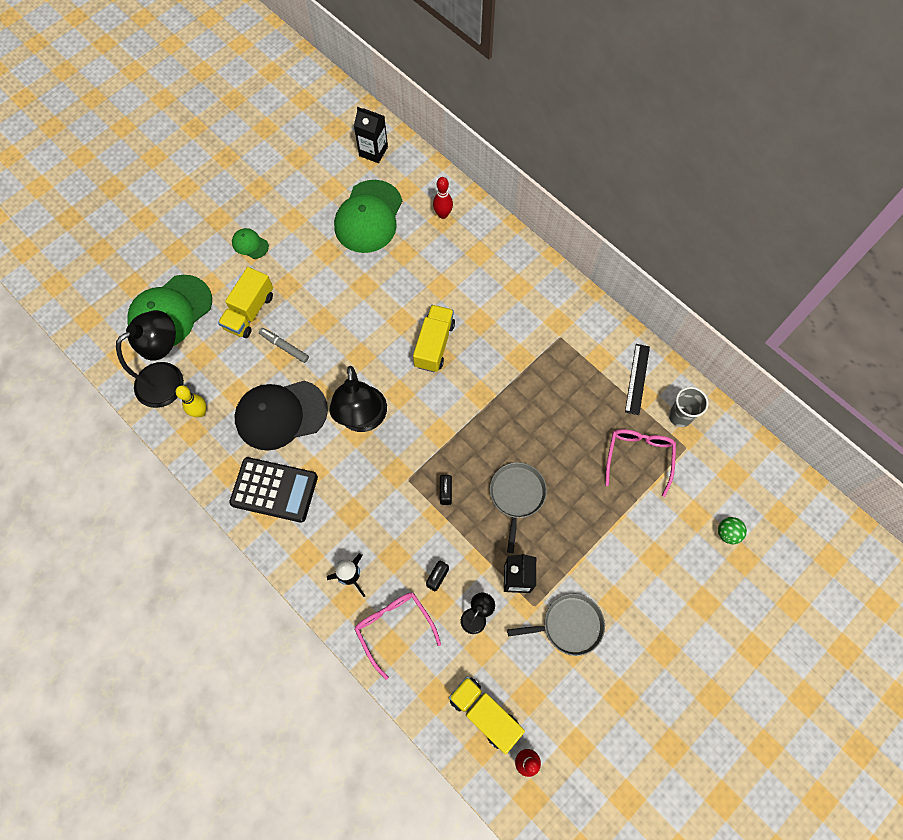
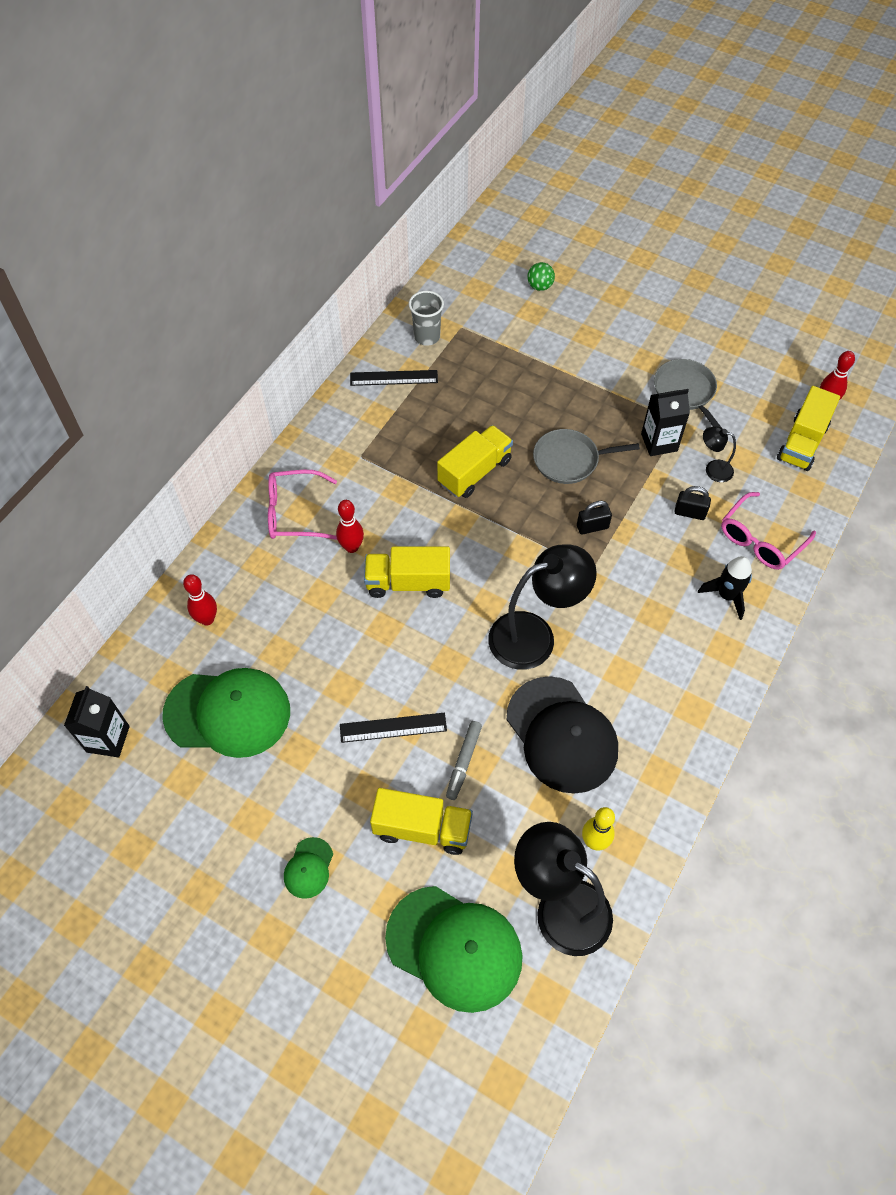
camera: 105 degrees left, 10 degrees down
(274, 490) = (662, 710): black calculator -> none
(324, 310) = (393, 727): none -> black ruler
(476, 313) = (351, 547): none -> red bowling pin
(523, 417) = (474, 472): none -> yellow truck
(638, 457) = (486, 364): pink glasses -> pink glasses (294, 513)

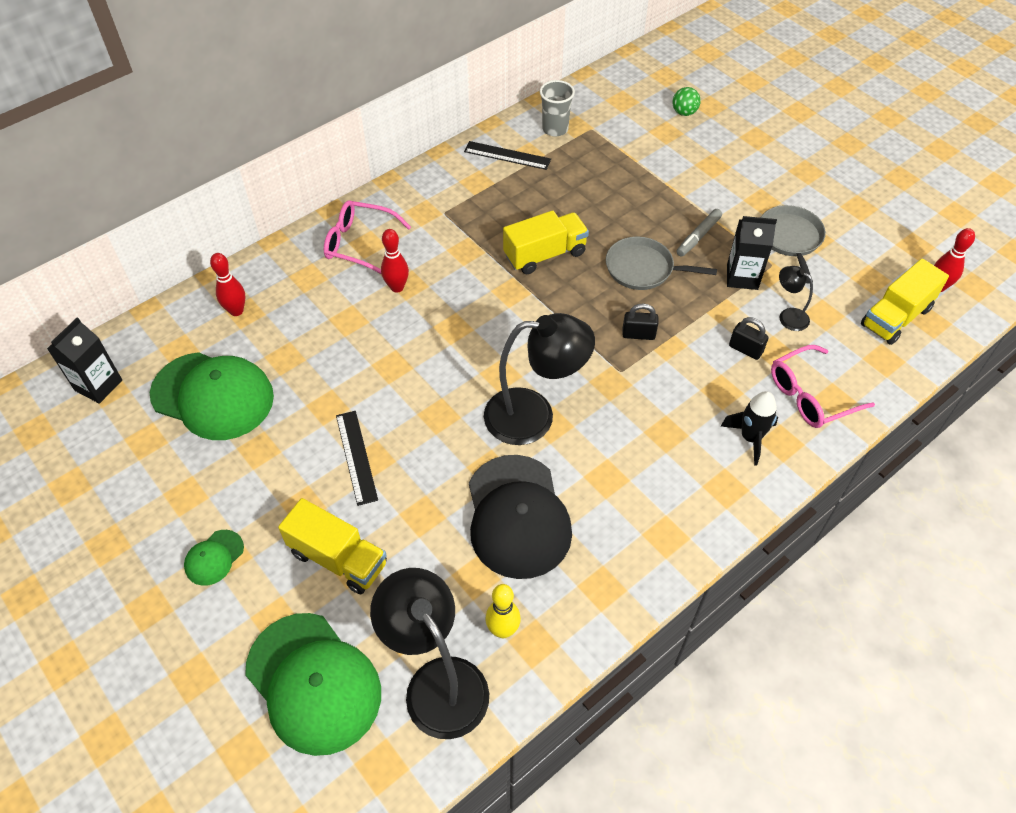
camera: 20 degrees right, 5 degrees down
(393, 727) = (356, 457): black ruler -> black ruler turned 60 degrees clockwise
(408, 582) = (434, 333): yellow truck -> none
(463, 762) = (408, 510): grey marker -> grey marker (698, 236)

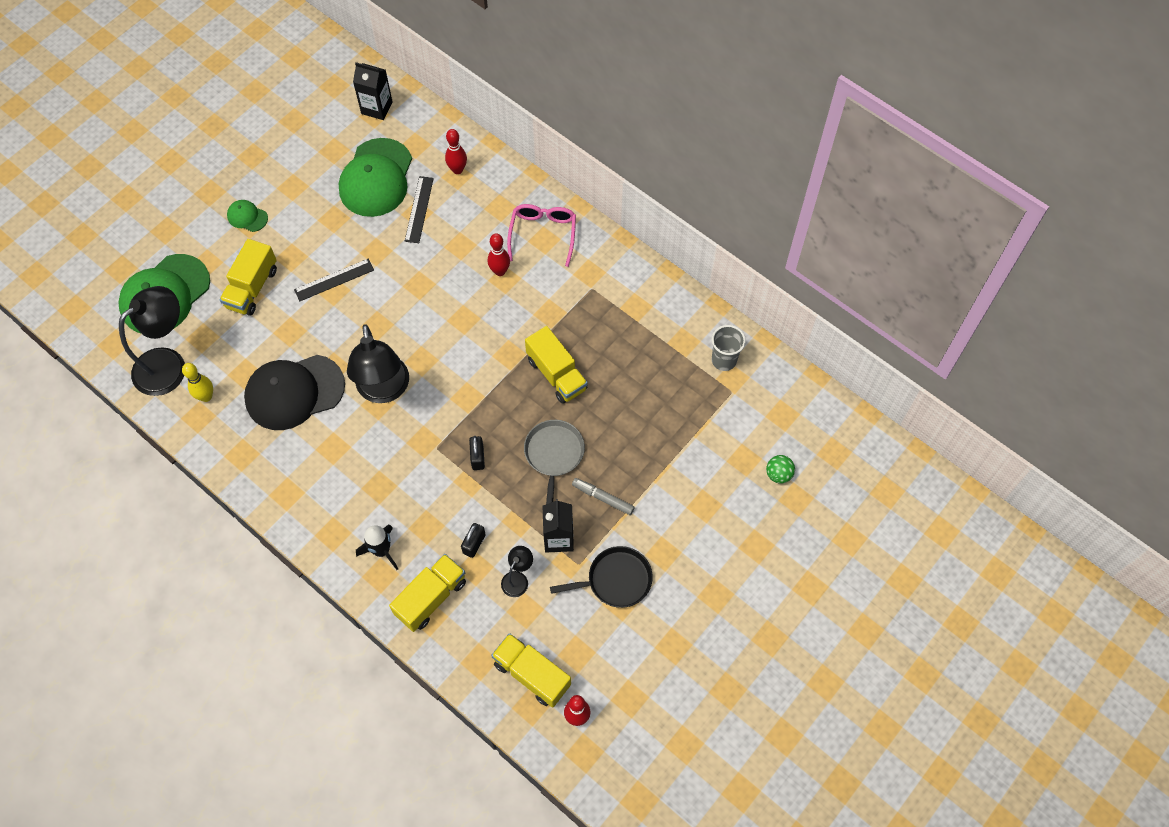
camera: 80 degrees right, 10 degrees up
(507, 155) = (676, 325): black ruler -> black ruler (419, 209)
(790, 239) = (615, 580): grey pan -> black pan
(810, 395) = (431, 598): pink glasses -> yellow truck

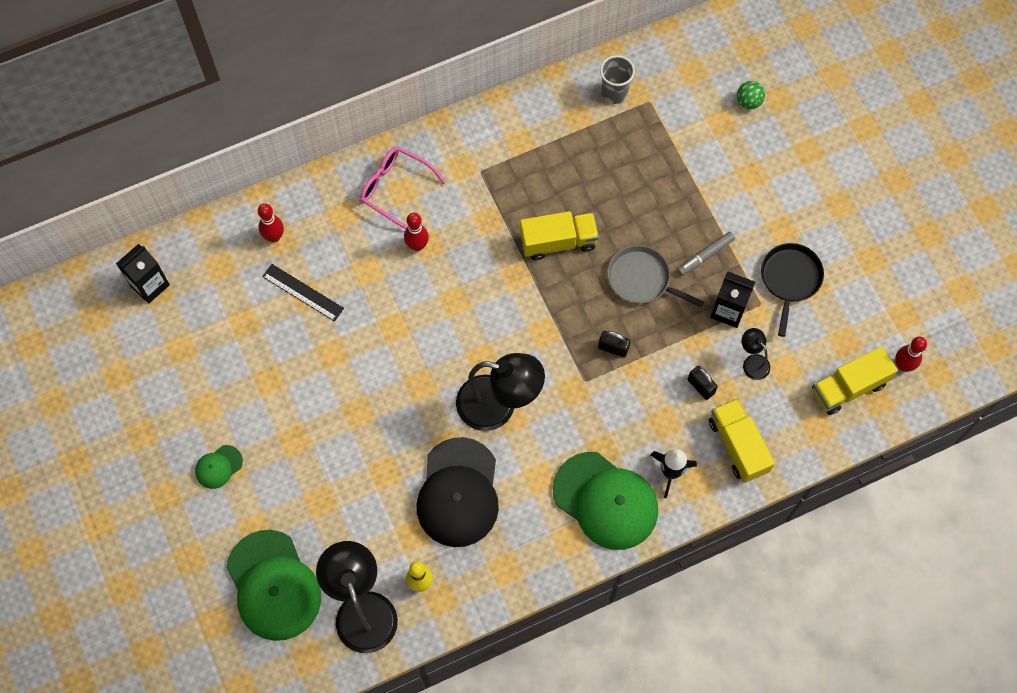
camera: 65 degrees left, 5 degrees up
(252, 288) = (311, 492): yellow truck -> none
(334, 280) = (345, 407): black ruler -> none
(376, 178) = (240, 319): green cap -> green cap (605, 501)

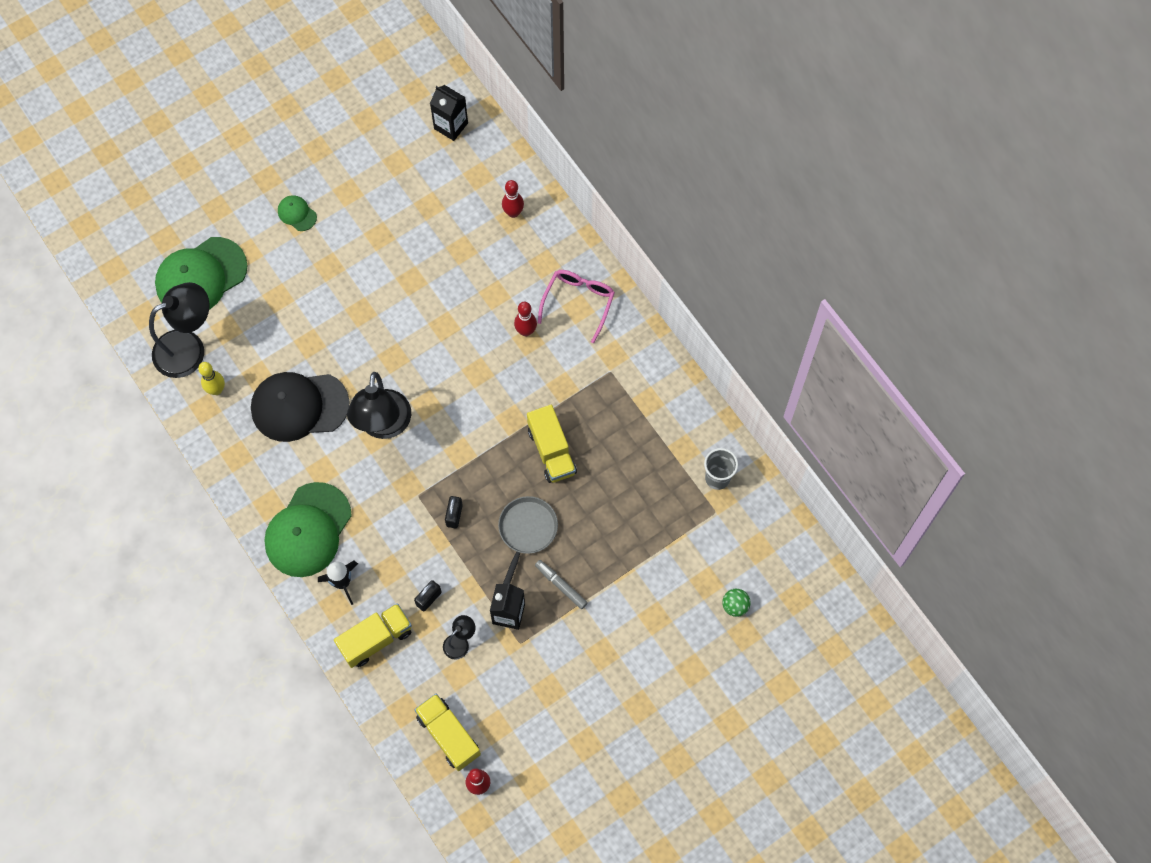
camera: 80 degrees right, 0 degrees up
(303, 292) = (464, 246): black ruler -> none
(790, 279) = (550, 667): black pan -> none

